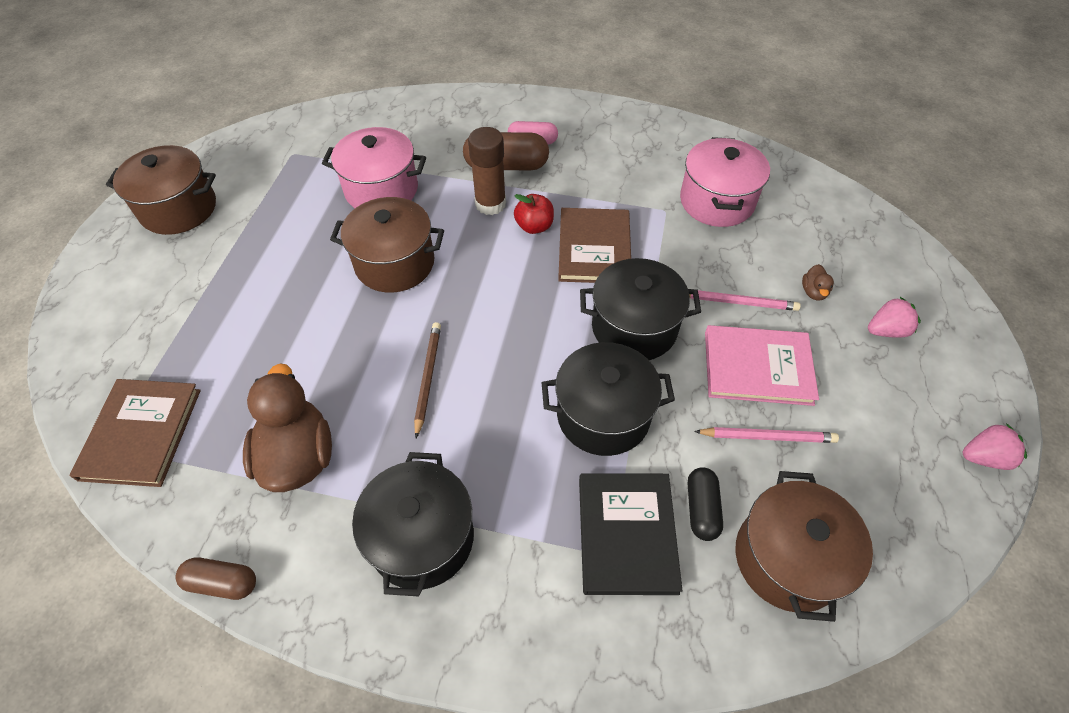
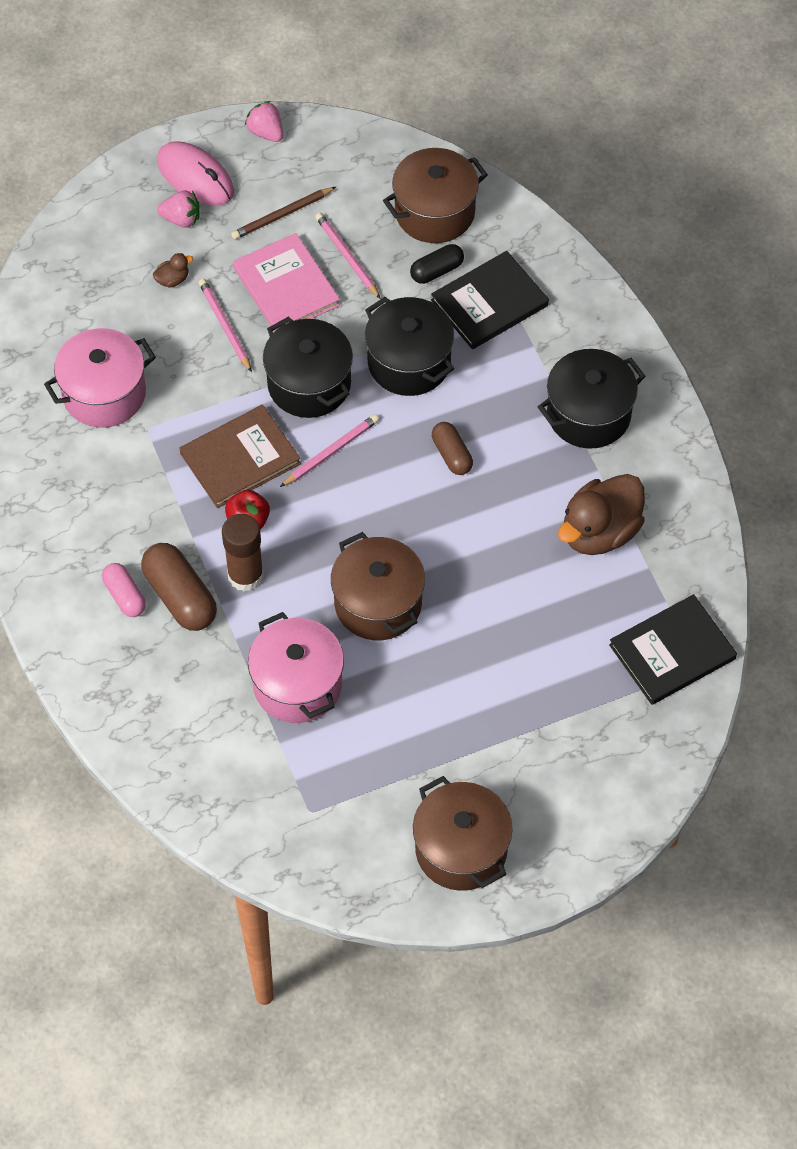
camera: 125 degrees left, 5 degrees up
(141, 434) = (672, 652): brown book -> black book
(222, 582) = (711, 505): brown capsule -> brown capsule (451, 455)
(427, 378) = (470, 495): brown pencil -> brown pencil (282, 215)
(553, 306) = (331, 452): none -> pink pencil
(886, 330) = (181, 219): pink strawberry -> pink strawberry turned 150 degrees clockwise
(939, 366) = (195, 177): none -> pink mouse

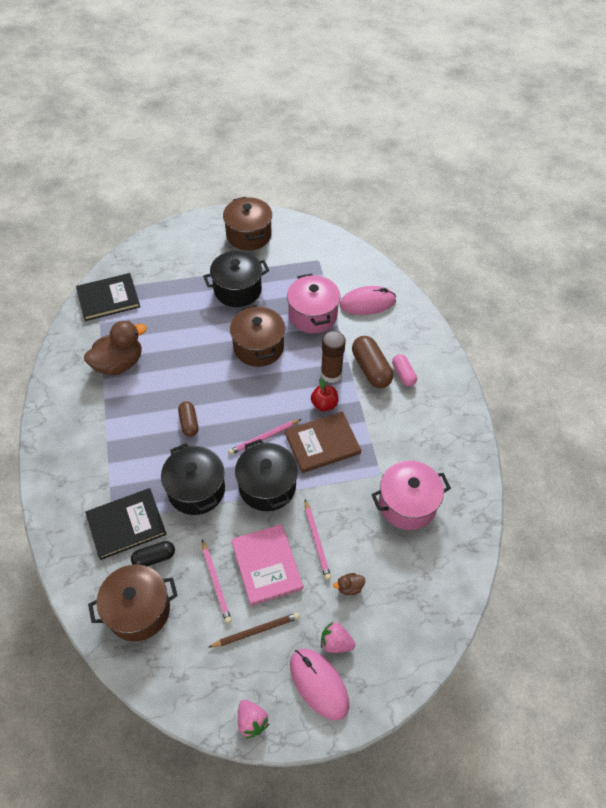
camera: 170 degrees left, 5 degrees down
(202, 729) = (367, 303): none -> pink mouse
(588, 414) = (94, 433): black pot -> black pot (237, 290)

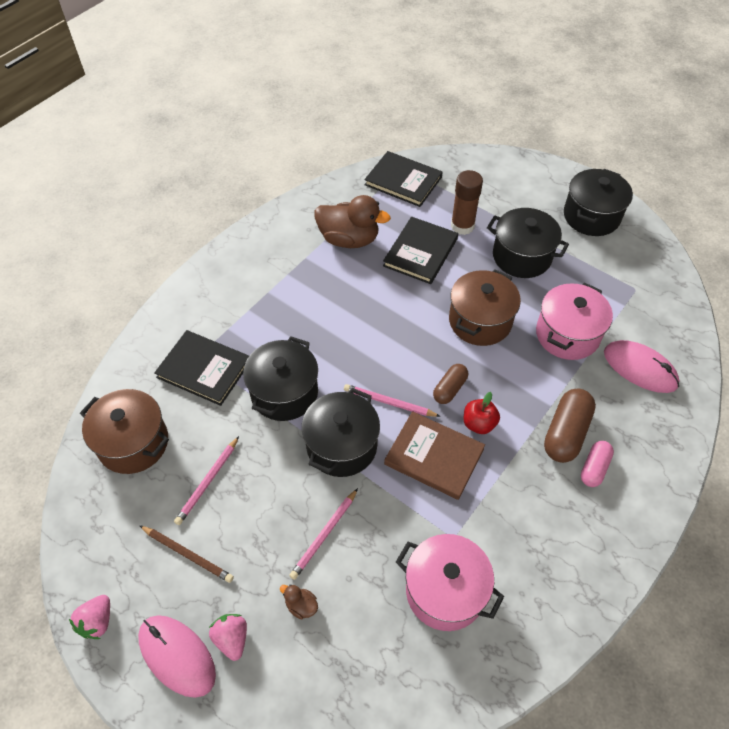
camera: 50 degrees right, 0 degrees up
(154, 558) = (191, 415): black capsule -> none
(175, 335) = (420, 252): none -> black book
(189, 423) = (344, 333): brown capsule -> brown capsule (449, 389)
(249, 235) = (591, 216): brown pot -> black pot
(266, 565) = (260, 510): pink book -> none
(319, 684) = (177, 656): pink mouse -> pink mouse turned 60 degrees counterclockwise
(331, 374) = (519, 403): brown glue stick -> brown glue stick (462, 226)

